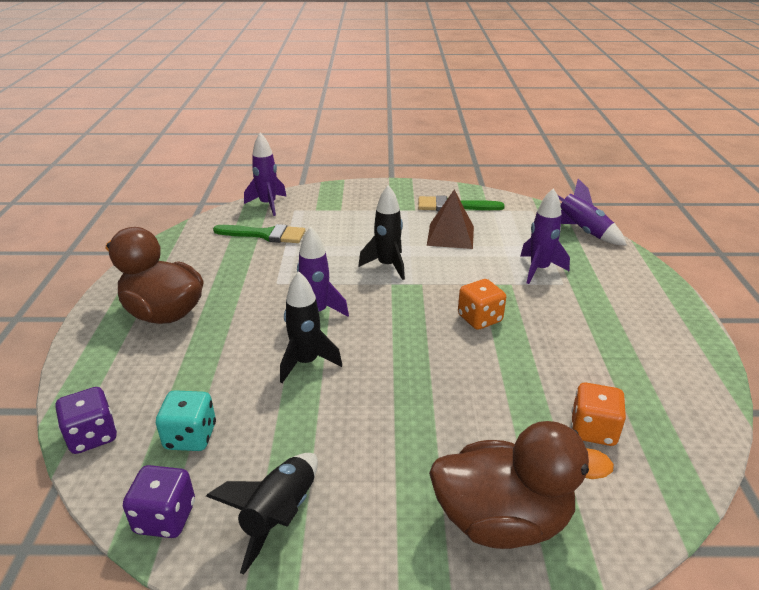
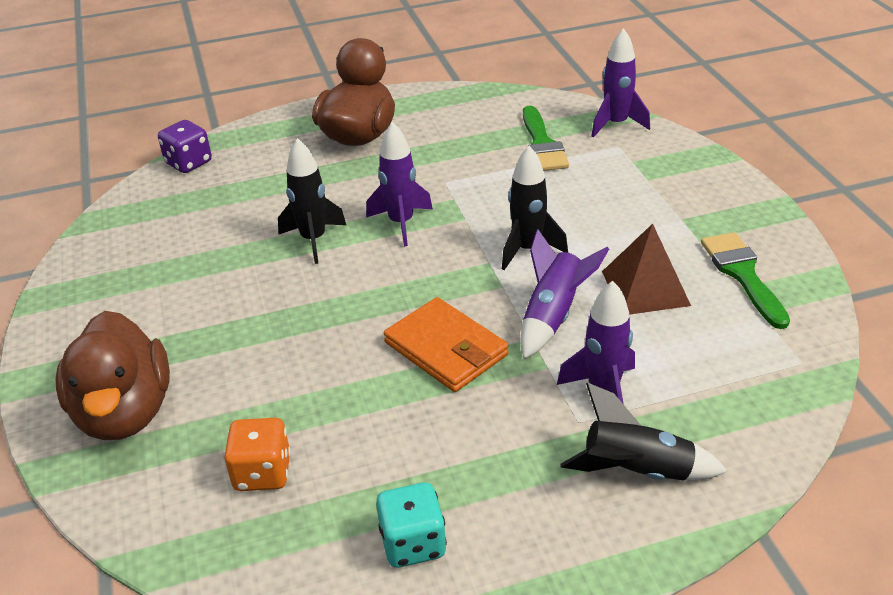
camera: 75 degrees right, 5 degrees up
(165, 517) = (112, 225): purple dice -> none
(190, 437) = (197, 208): turquoise dice -> turquoise dice (413, 543)
(279, 515) = (118, 279): black rocket -> black rocket (637, 471)
(479, 319) = (446, 349): orange dice -> orange wallet
(583, 231) = (769, 433): purple rocket -> purple rocket (553, 316)

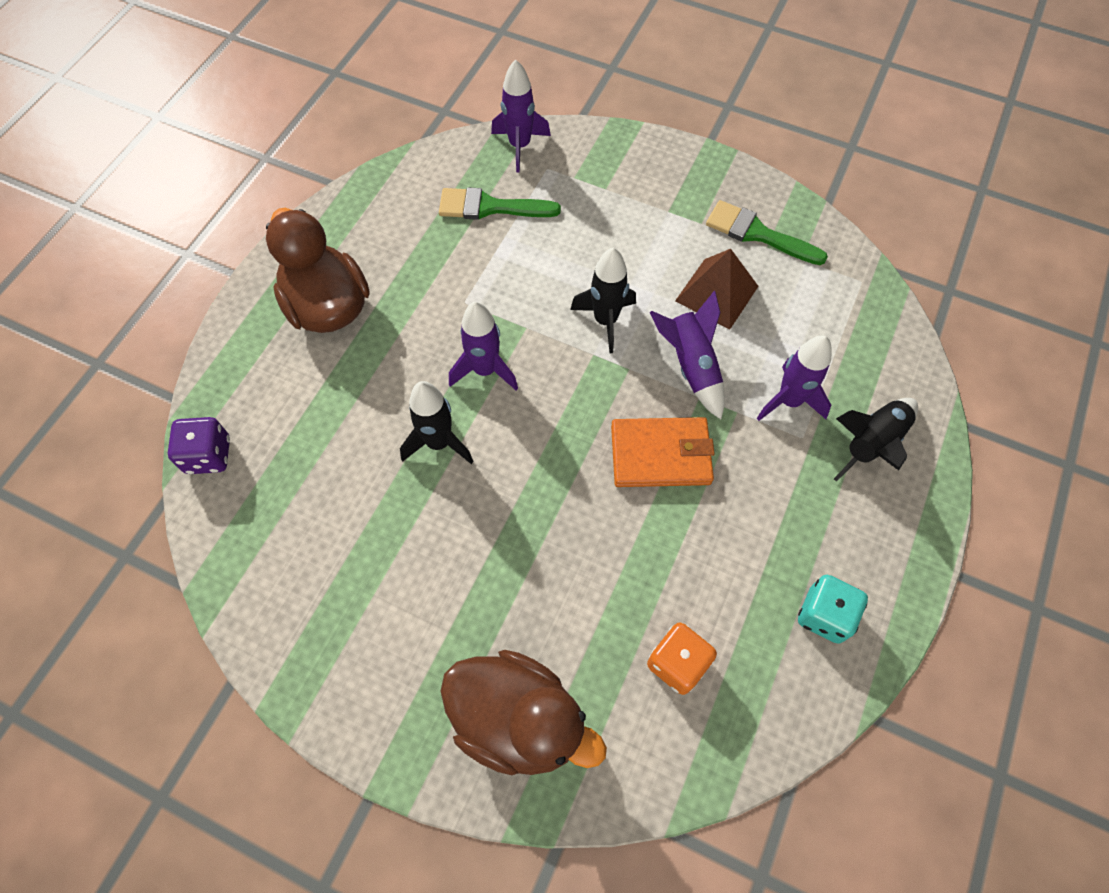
camera: 50 degrees left, 25 degrees up
(542, 144) = (490, 207): green brush -> green brush turned 150 degrees clockwise

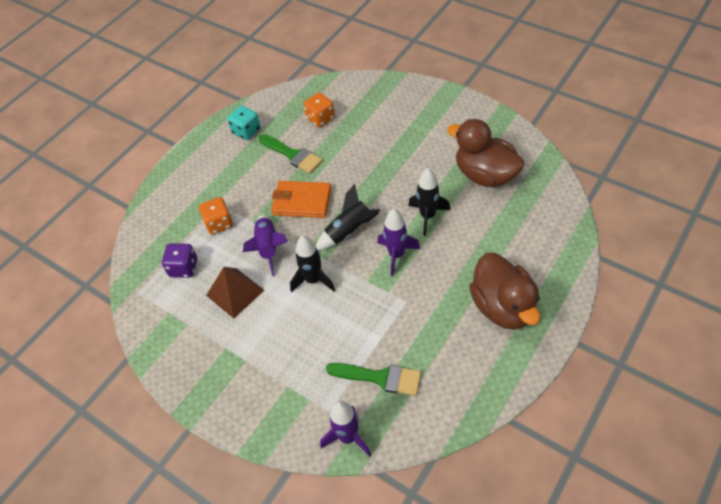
camera: 165 degrees left, 10 degrees down
(208, 455) = (566, 219): purple dice -> purple dice (183, 268)
(518, 720) = (396, 104): brown duck -> brown duck (485, 175)
(757, 234) = (189, 334): green brush -> green brush (292, 155)
(789, 401) = (219, 224): purple rocket -> orange dice
(871, 443) = (185, 199): black rocket -> black rocket (349, 231)

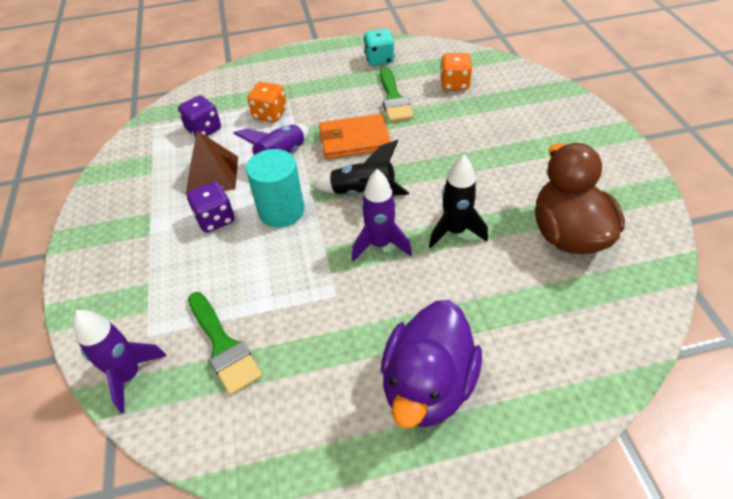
camera: 40 degrees right, 5 degrees down
(277, 317) = (215, 219): none -> purple dice
(302, 201) = (354, 140): orange wallet -> orange wallet turned 60 degrees counterclockwise
(313, 280) = (281, 211): black rocket -> turquoise cylinder
(503, 307) = (427, 385): brown duck -> purple duck

